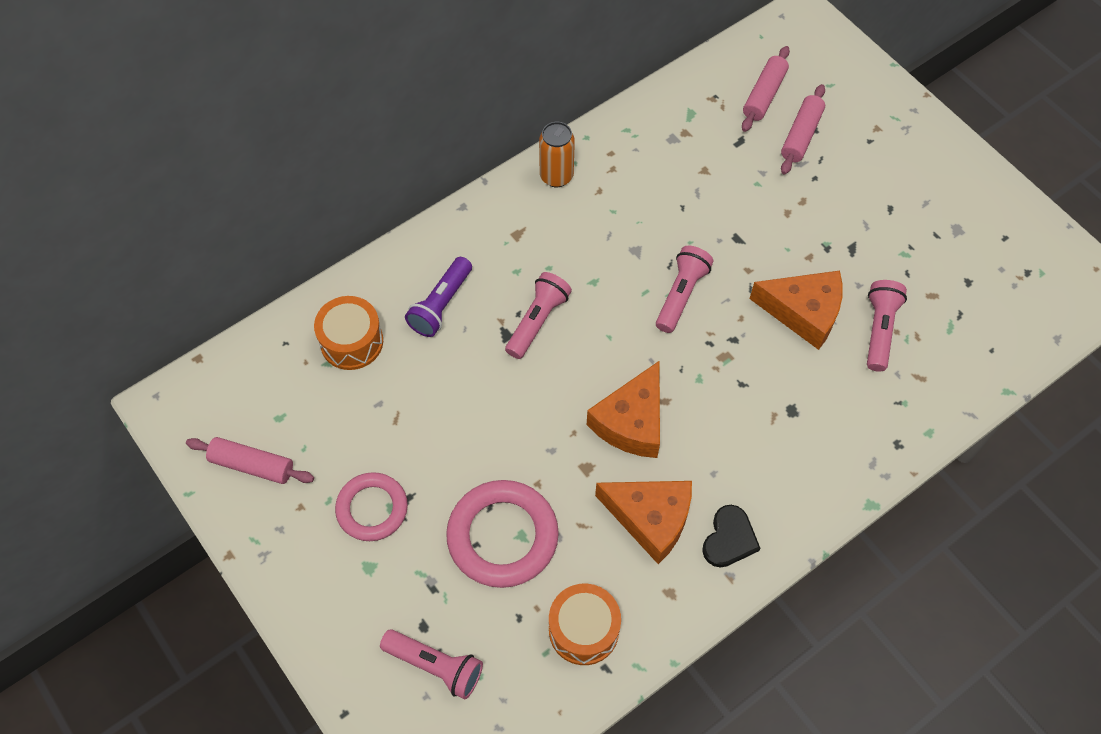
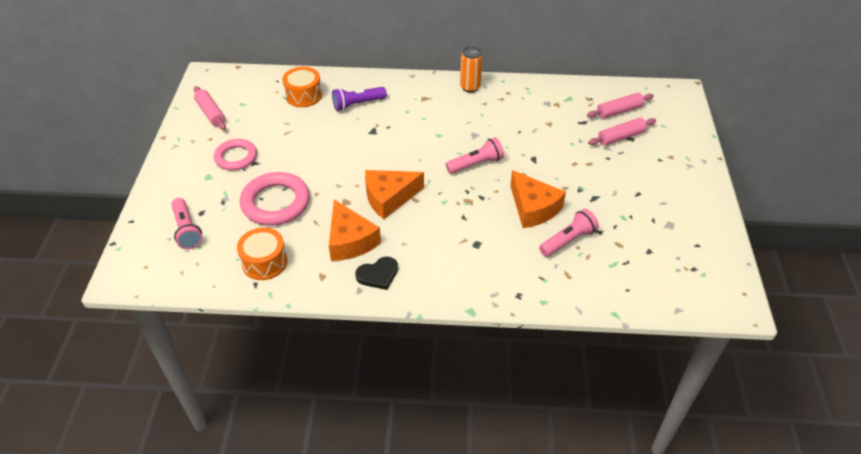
camera: 40 degrees right, 15 degrees down
(537, 321) = (393, 134): pink flashlight -> none

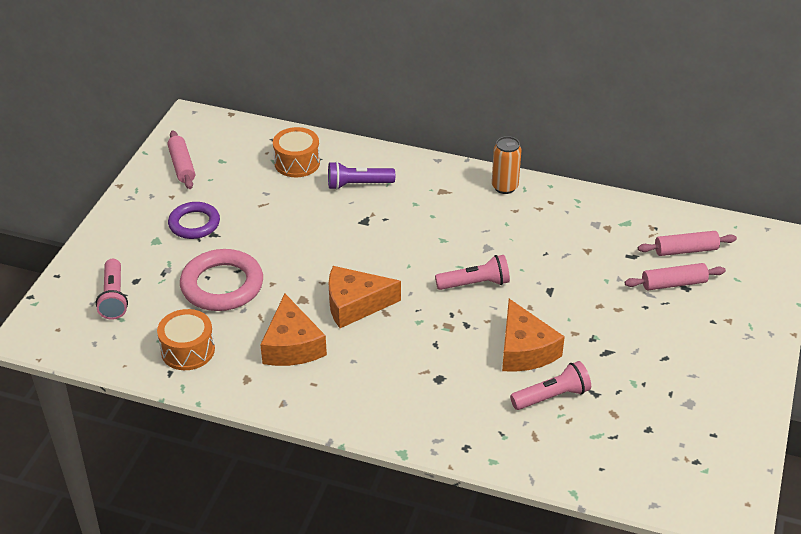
camera: 15 degrees right, 5 degrees down
(236, 157) = (194, 224): pink ring -> purple ring
(378, 274) = (310, 390): black heart -> none

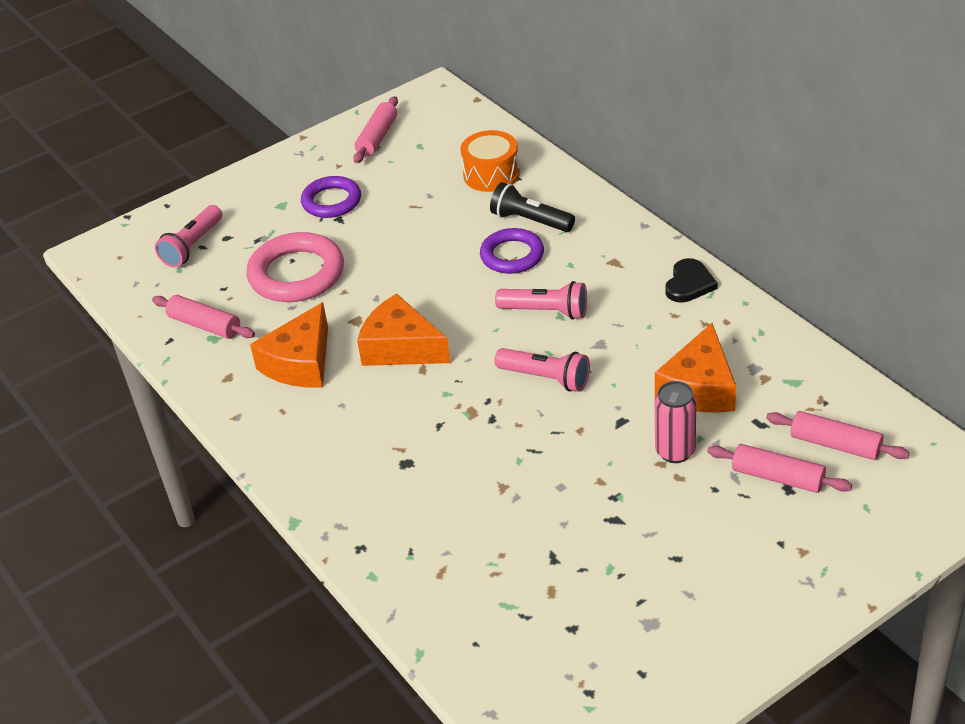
camera: 40 degrees right, 0 degrees up
(188, 350) = (205, 325): orange drum -> pink rolling pin
(358, 185) = (530, 221): purple flashlight -> black flashlight
(369, 212) = (512, 255): none -> purple ring
(504, 187) = (689, 284): orange can -> black heart
(524, 350) = (525, 474): orange cheese -> orange cheese (699, 387)
(552, 396) = (503, 538): pink flashlight -> pink flashlight (546, 311)
(600, 294) = (675, 451): none -> pink can

